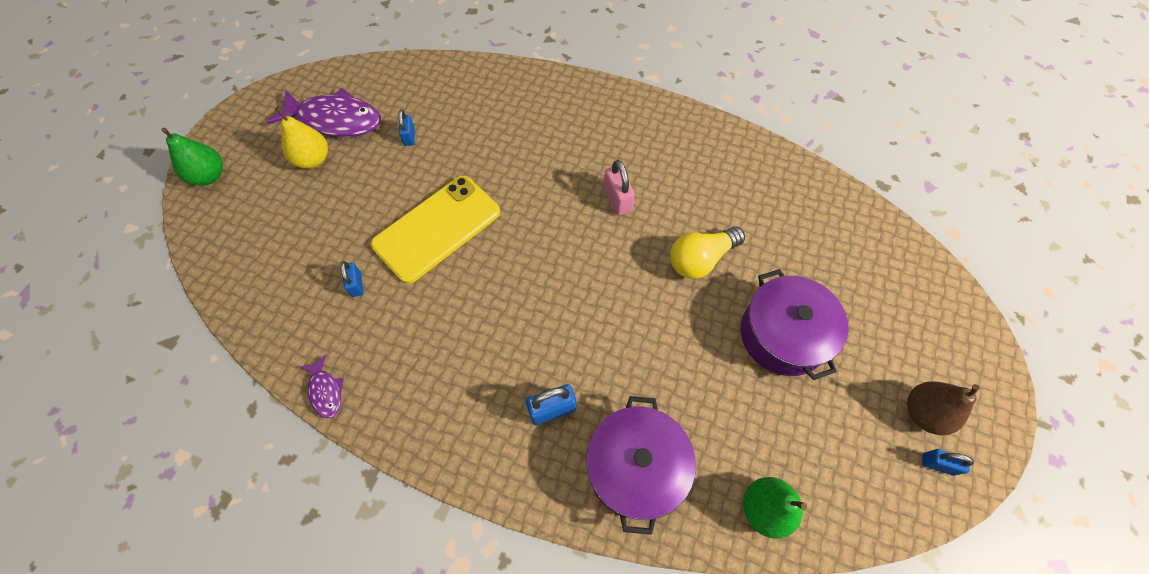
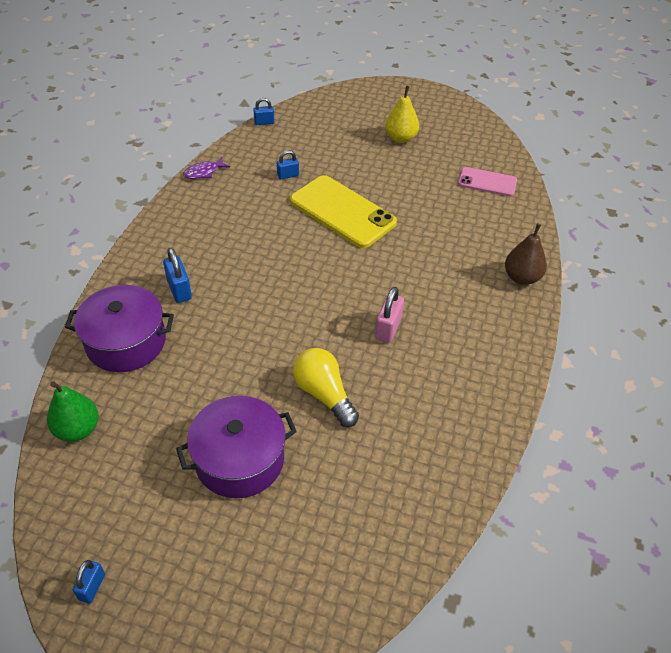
camera: 85 degrees right, 15 degrees down
(209, 176) = (376, 93): green pear -> none
(335, 120) = (444, 143): purple fish -> none
(409, 137) = (435, 186): blue padlock -> blue padlock (264, 122)
(412, 92) = (487, 182): none -> pink phone
(617, 200) = (388, 328): pink padlock -> pink padlock turned 45 degrees counterclockwise
(923, 413) = (146, 584): brown pear -> brown pear (522, 277)

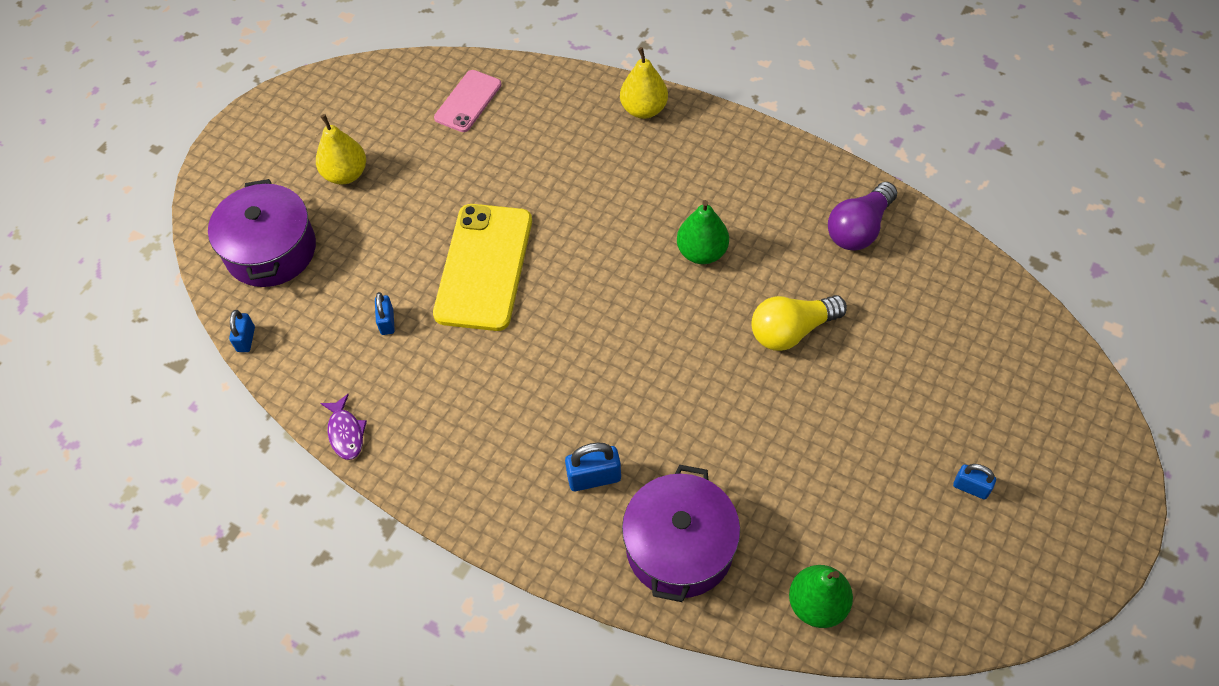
camera: 75 degrees left, 10 degrees up
(92, 587) = (1027, 582): blue padlock -> blue padlock (971, 487)
(239, 459) = (874, 425): purple pot -> purple pot (271, 250)
(342, 212) = (484, 267): yellow phone -> yellow phone turned 45 degrees counterclockwise
(388, 328) = (701, 252): pink padlock -> green pear
(445, 437) = (859, 228): none -> purple light bulb
(522, 277) = (644, 109): brown pear -> yellow pear

